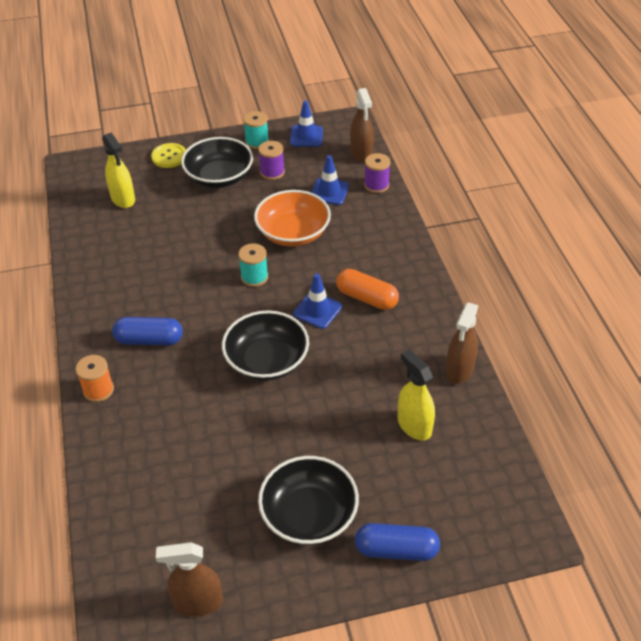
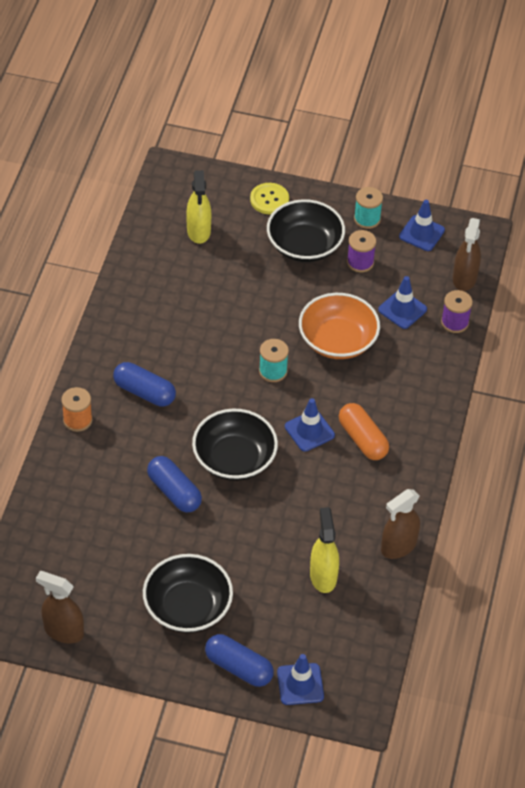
camera: 25 degrees right, 5 degrees up
(229, 413) = (174, 492): none -> blue capsule
(464, 536) = (300, 684): none -> blue traffic cone

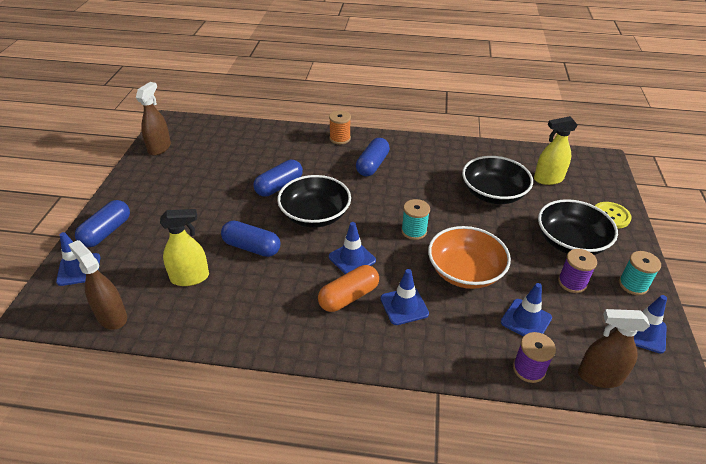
camera: 85 degrees right, 10 degrees down
(187, 607) = (170, 201): black bowl -> black bowl (493, 193)
(282, 520) = (251, 247): none -> blue capsule
(378, 397) = (404, 306): none -> blue traffic cone
(398, 546) = (220, 331): brown spray bottle -> brown spray bottle (112, 316)

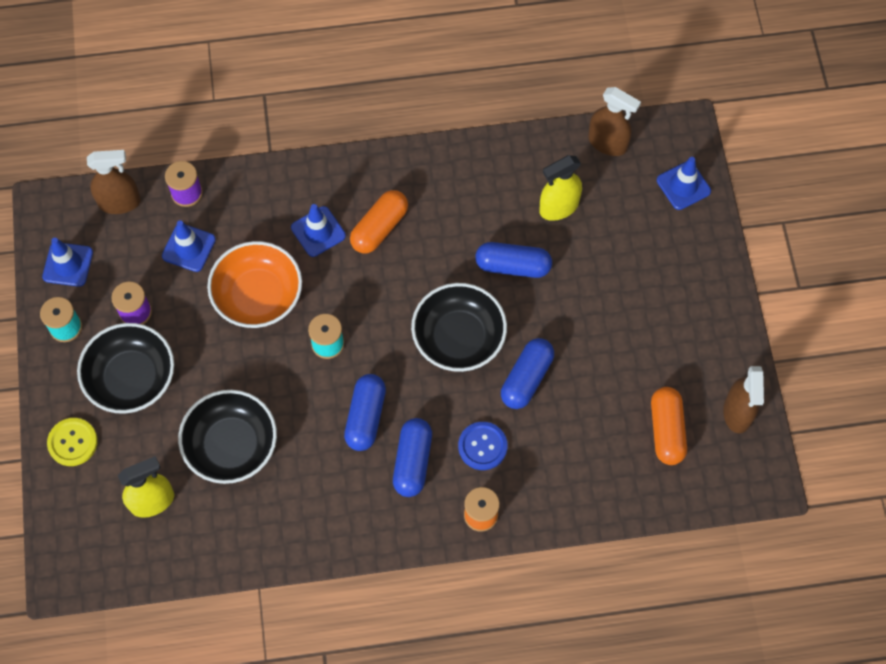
camera: 165 degrees right, 25 degrees up
(106, 232) = (693, 242): blue capsule -> blue capsule (365, 417)
(208, 149) = (666, 430): none -> orange capsule
(325, 163) = (482, 446): none -> blue button
(352, 258) = (391, 280): blue traffic cone -> none

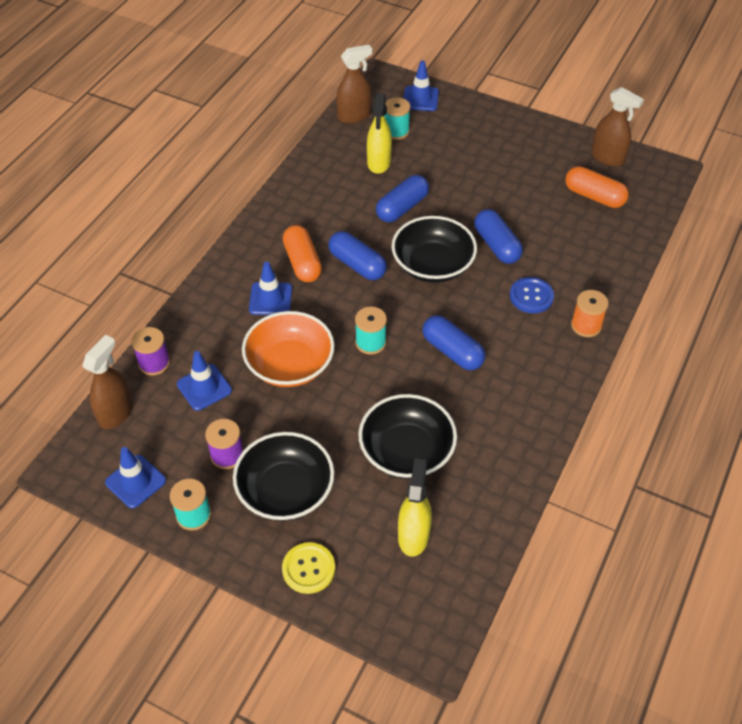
camera: 55 degrees left, 15 degrees down
(413, 462) = (512, 342): blue capsule -> blue capsule (357, 264)
(616, 194) = (396, 131): none -> turquoise spool

